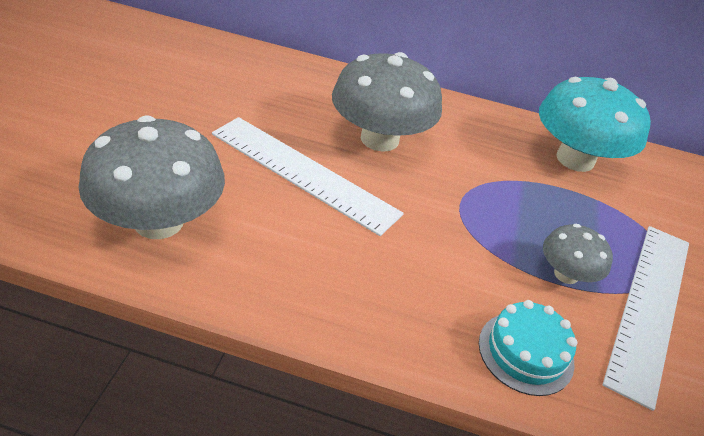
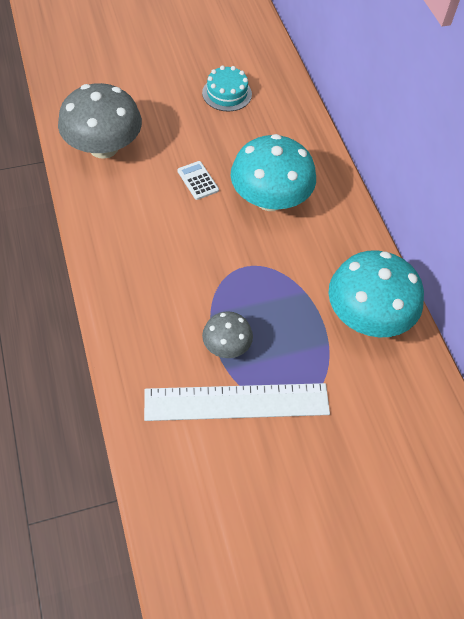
camera: 60 degrees right, 15 degrees up
(303, 173) = (198, 181): white ruler -> white calculator
(379, 139) = (270, 199): grey mushroom -> turquoise mushroom
(526, 352) = (141, 344): turquoise cake -> turquoise cake (227, 93)

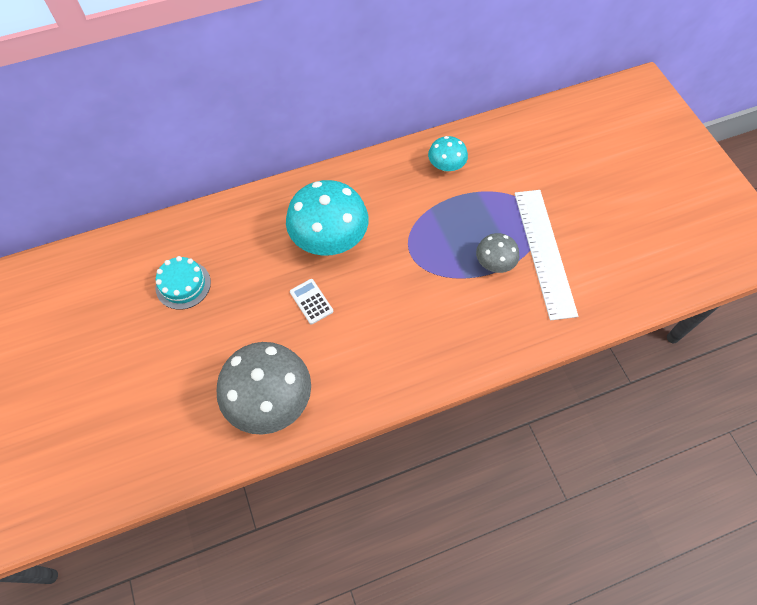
camera: 90 degrees left, 5 degrees up
(198, 181) = (311, 301): white calculator -> white calculator turned 90 degrees clockwise
(367, 316) = (446, 165): turquoise mushroom -> turquoise mushroom, size x0.52

